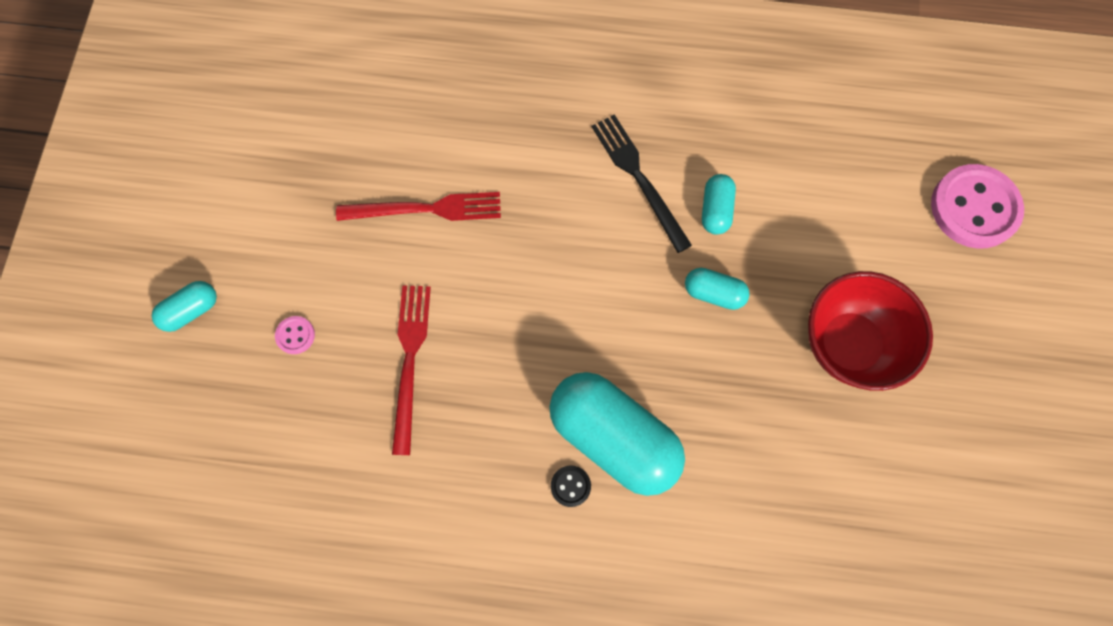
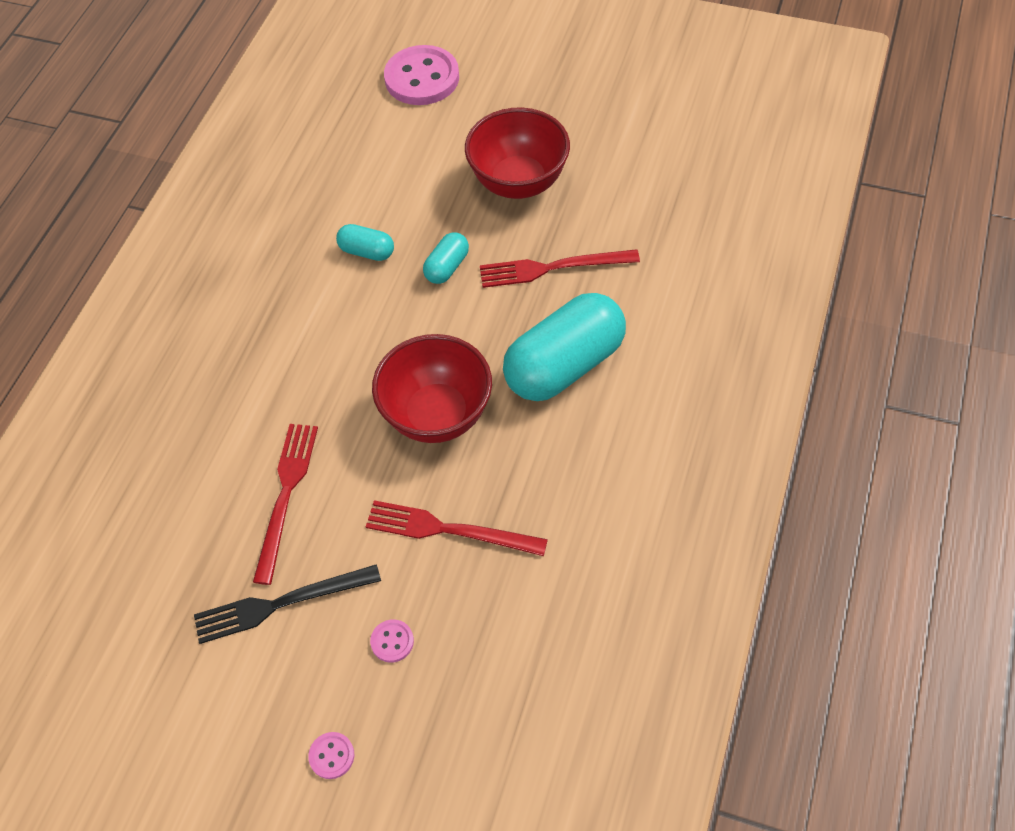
camera: 75 degrees left, 15 degrees down
(191, 310) = (331, 756): turquoise capsule -> pink button
(532, 323) = (437, 415): none -> red bowl
(570, 486) = (603, 406): black button -> none
(639, 178) = (315, 305): black fork -> black fork (281, 604)
(737, 403) = (552, 268): none -> red fork

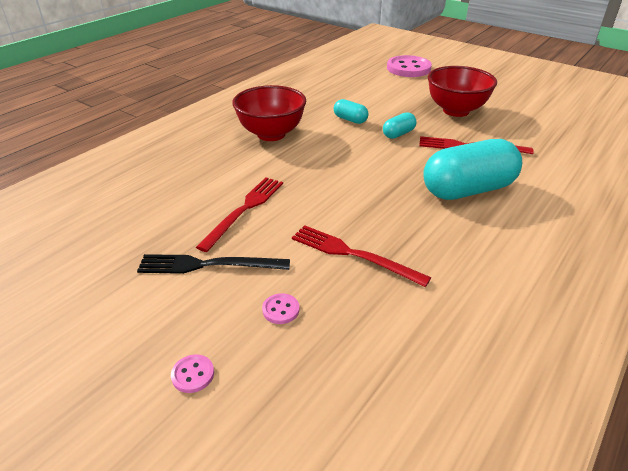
camera: 15 degrees right, 20 degrees down
(437, 415) = (367, 194): red bowl -> red bowl (271, 134)

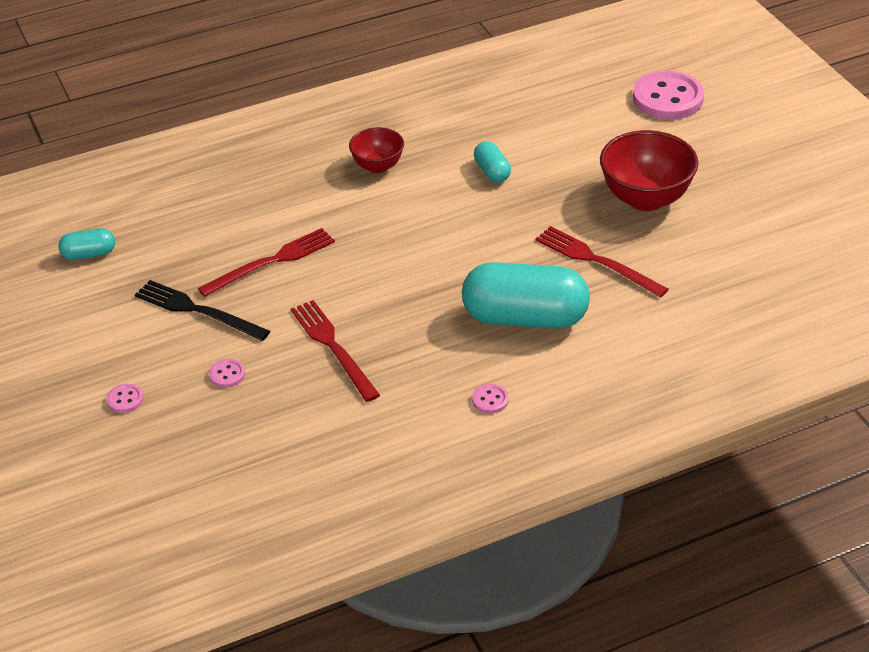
camera: 30 degrees right, 5 degrees up
(271, 134) = (378, 166): red bowl -> red bowl, size x0.59
(398, 134) = (529, 213): turquoise capsule -> turquoise capsule (89, 254)
(513, 251) = (490, 400): none -> pink button

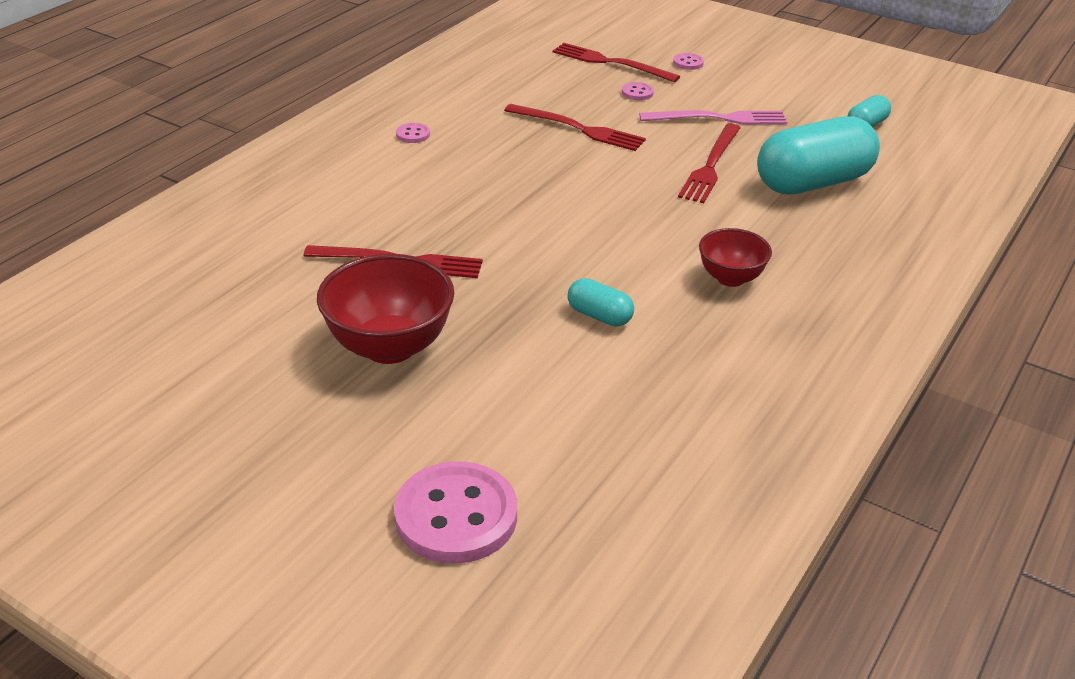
camera: 145 degrees right, 5 degrees down
(197, 310) = (718, 118): black fork -> pink fork
(200, 433) = (610, 63): none -> red fork
(525, 318) = (433, 194): turquoise capsule -> turquoise capsule (813, 183)

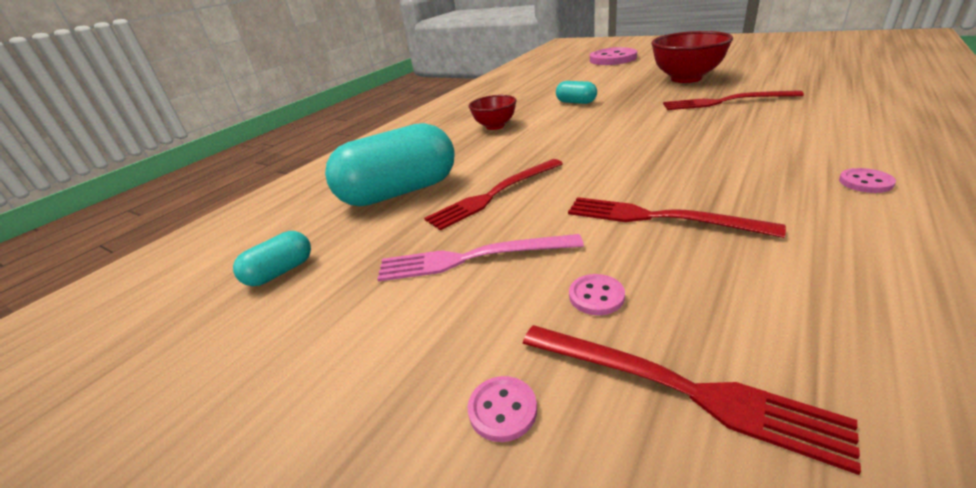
camera: 175 degrees left, 5 degrees down
(711, 166) = (494, 195): red fork -> red fork turned 150 degrees counterclockwise

